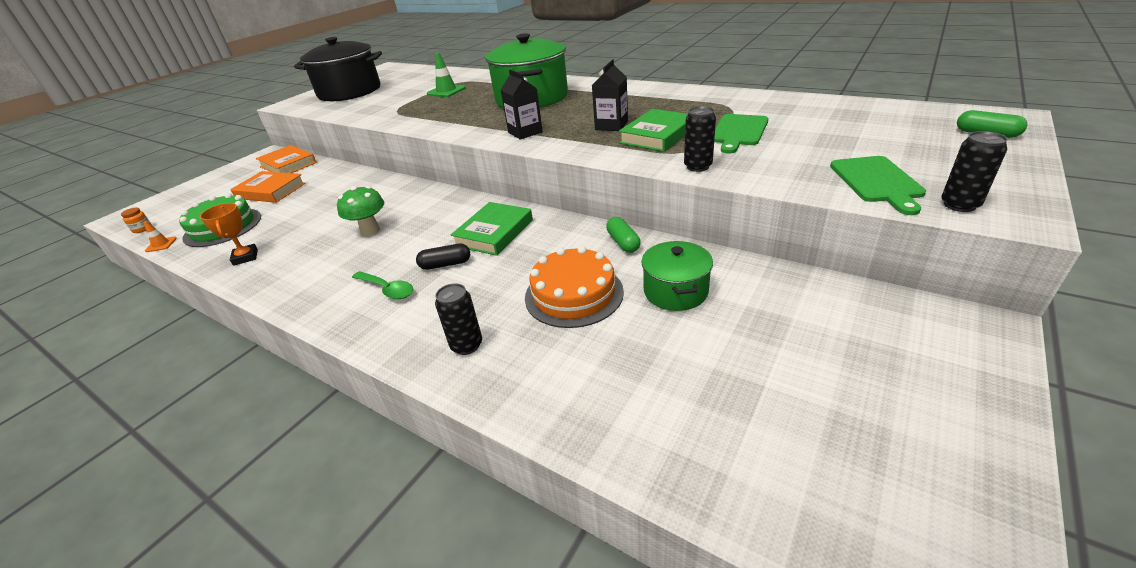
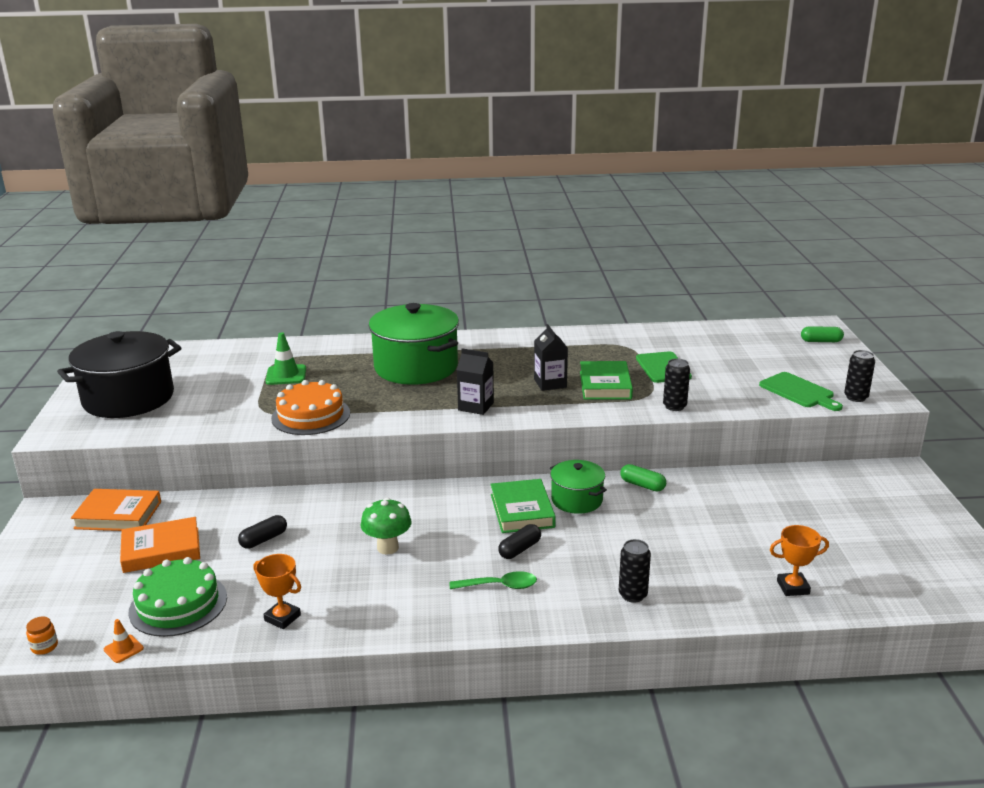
camera: 40 degrees left, 10 degrees down
(321, 201) = (264, 539): none -> black capsule
(574, 294) = (658, 534): orange cake -> orange cake (311, 415)
(634, 417) = (793, 587): none -> orange trophy
(675, 291) = (724, 507): green pot -> green pot (577, 500)

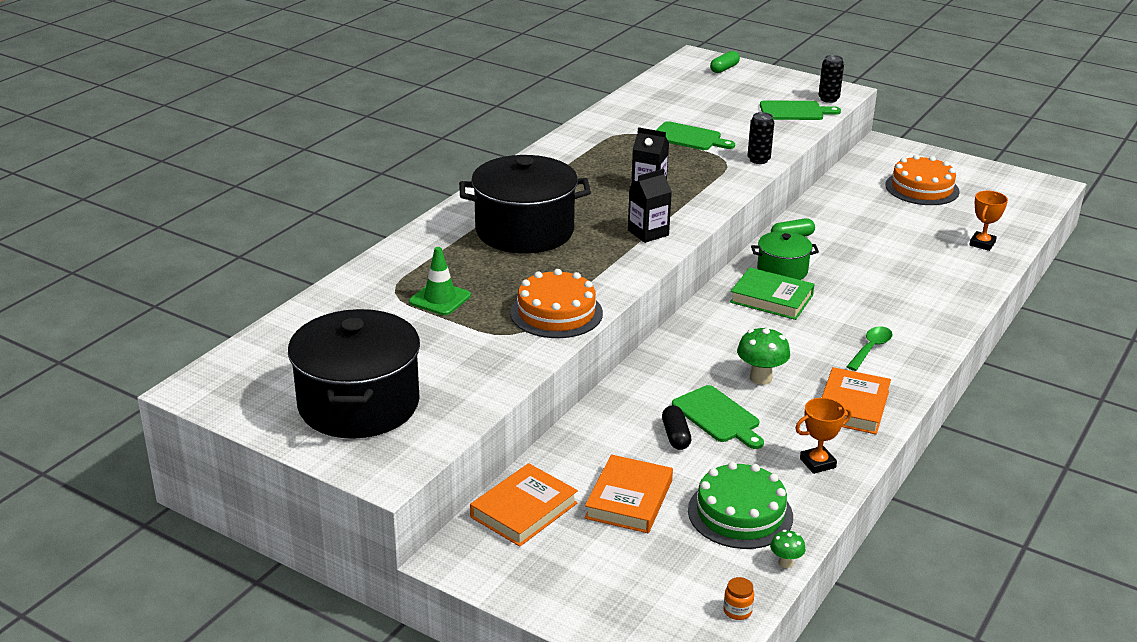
camera: 55 degrees left, 5 degrees up
(123, 649) = (785, 563): orange traffic cone -> green mushroom
(309, 548) = (718, 417): none -> green cutting board
(391, 607) = (852, 406): none -> orange book
(416, 367) = (524, 231): green pot -> black pot
(520, 549) = (828, 321): black capsule -> none
(605, 385) = (684, 169): green book -> none
(632, 595) = (935, 302): black can -> none
(849, 518) = (922, 188): none -> orange cake

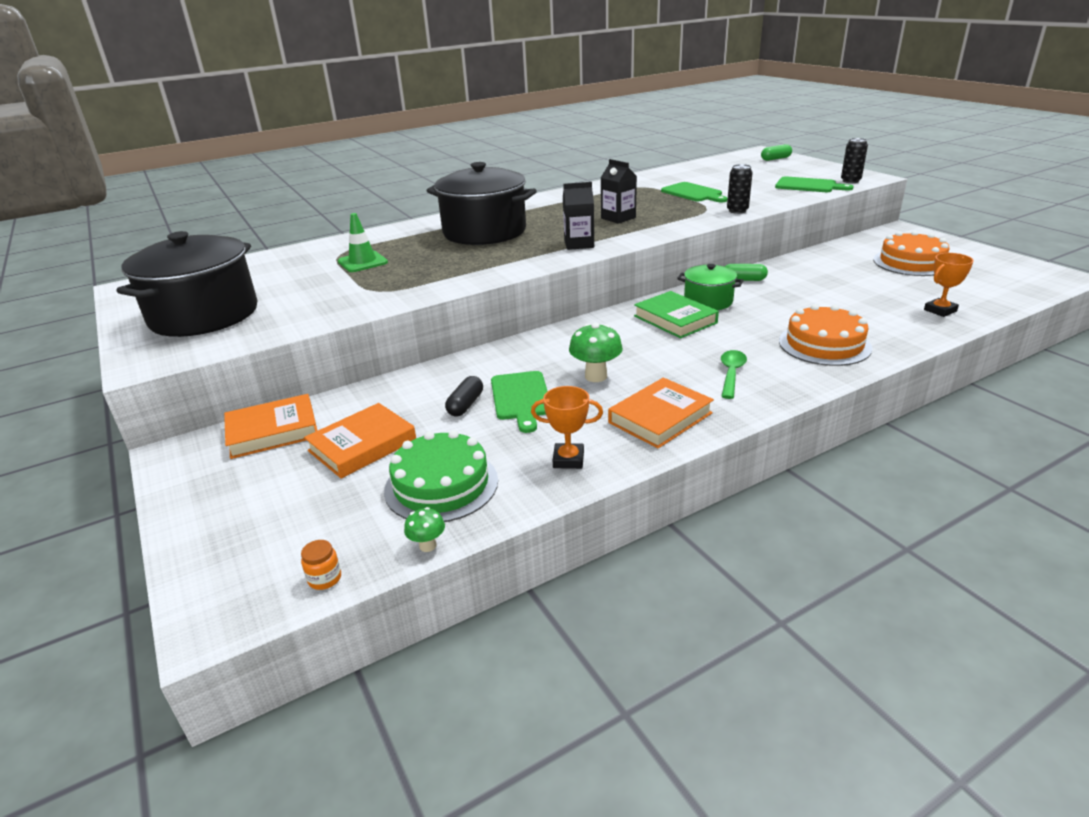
camera: 30 degrees right, 0 degrees up
(556, 313) = (431, 283): orange cake -> orange cake (824, 344)
(870, 348) = (731, 373): green spoon -> green spoon turned 45 degrees counterclockwise

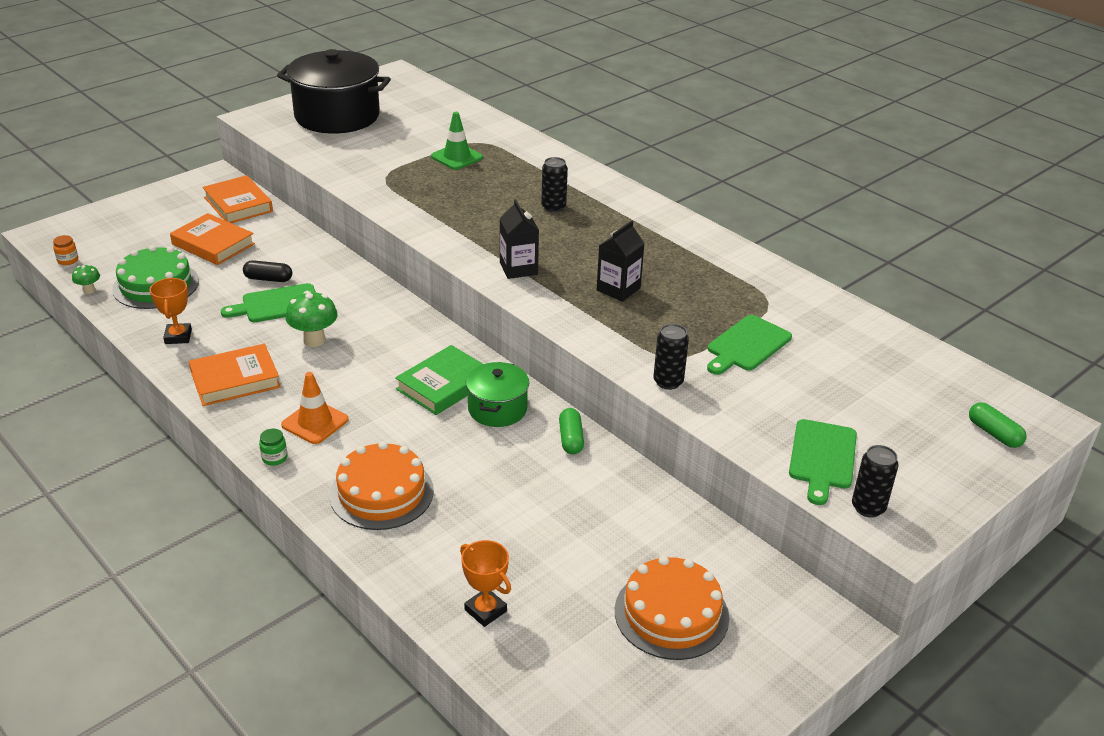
camera: 75 degrees right, 5 degrees up
(484, 232) = (553, 207): black pot -> black can
(660, 418) = (235, 380): orange book -> orange book turned 60 degrees counterclockwise
(731, 373) = (315, 422): green spoon -> orange traffic cone
(788, 392) = (274, 458): none -> green jar

